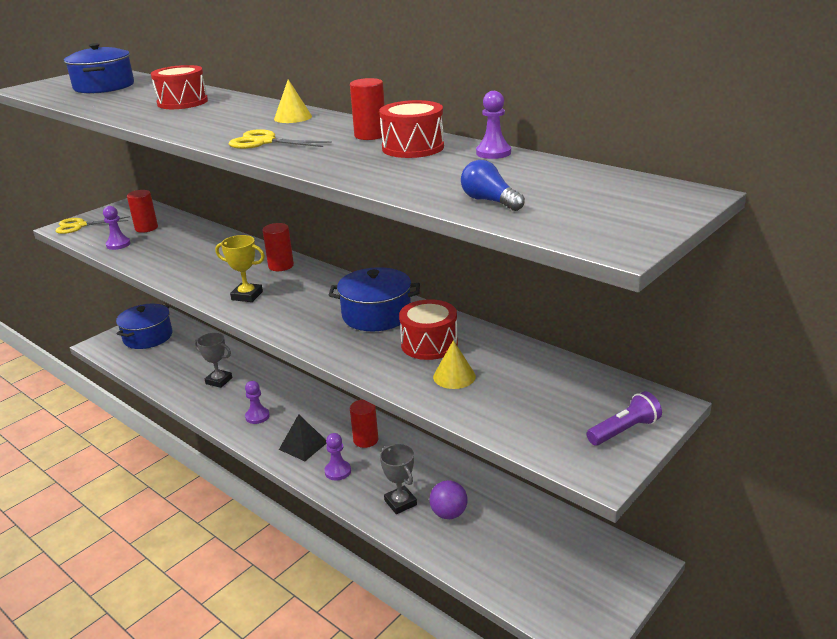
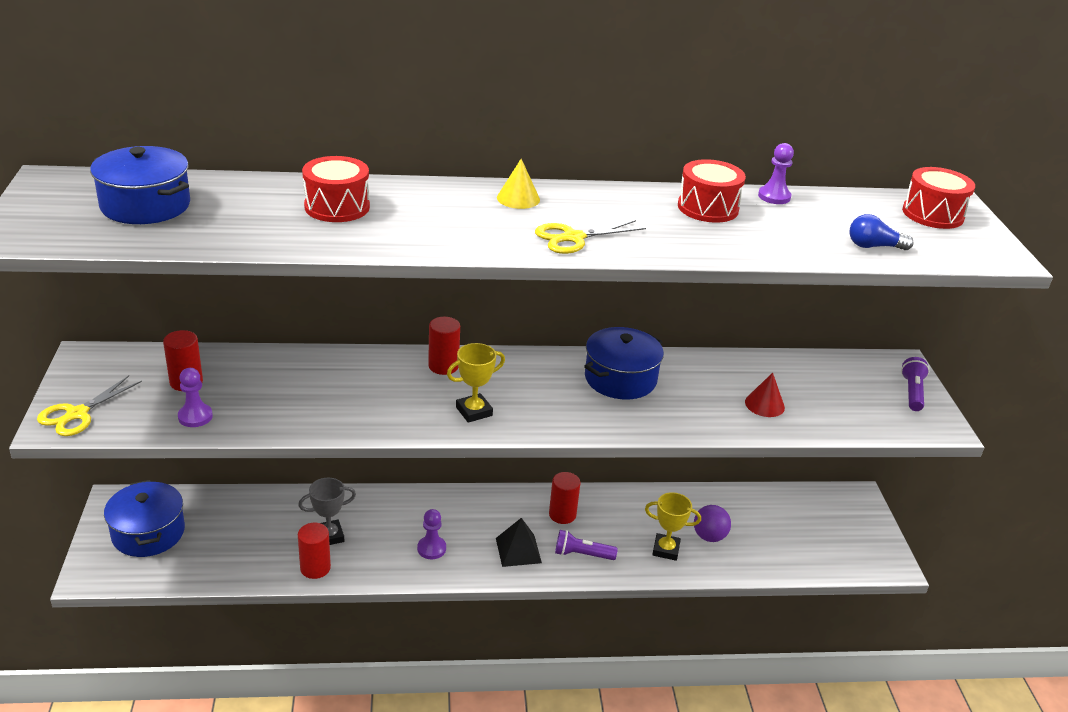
camera: 50 degrees left, 5 degrees up
(338, 471) = (582, 554): purple pawn -> purple flashlight
(370, 135) = (643, 203): red cylinder -> red cylinder (315, 568)
(400, 503) = (666, 549): grey trophy -> yellow trophy
(429, 344) = (703, 386): red drum -> red drum (932, 214)
(454, 376) = (764, 404): yellow cone -> red cone

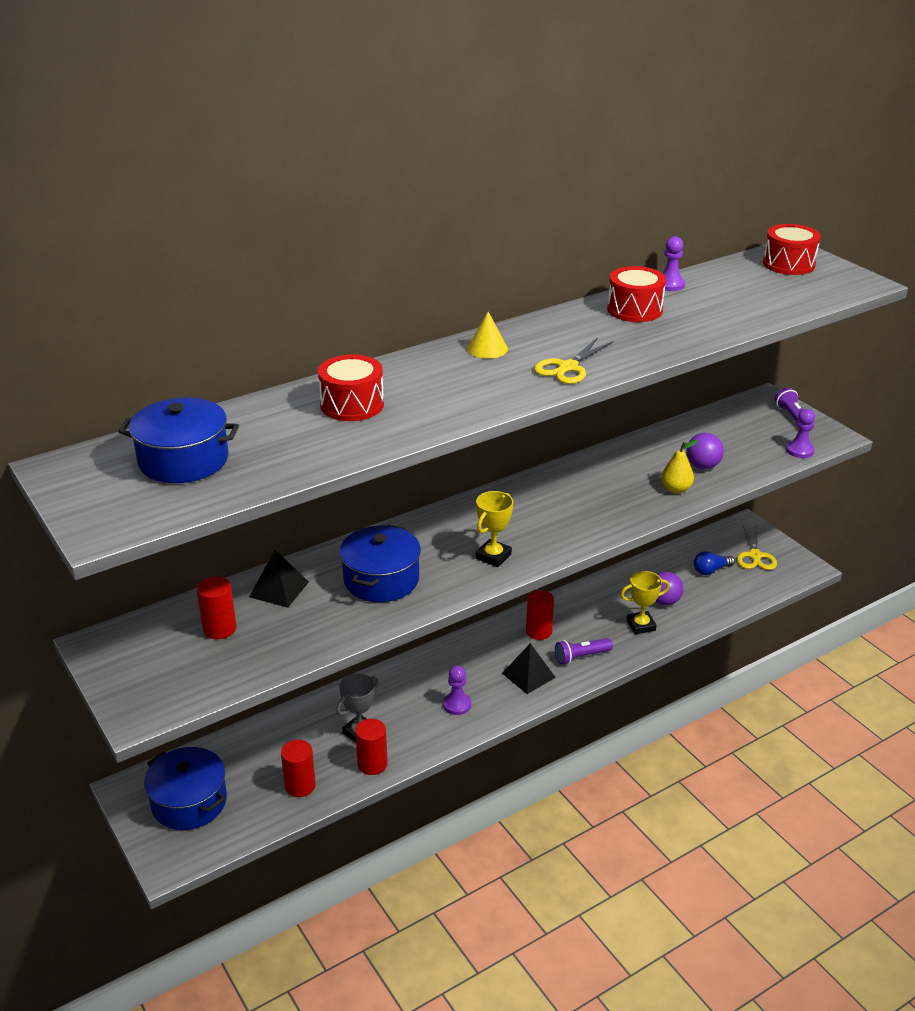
camera: 25 degrees left, 0 degrees up
(77, 414) = (148, 697): yellow scissors -> yellow scissors (755, 556)
(195, 416) = (261, 655): purple pawn -> purple pawn (799, 450)
(265, 368) = (279, 589): none -> black pyramid
(443, 366) = (430, 528): red cylinder -> red cylinder (300, 786)
(620, 379) = (580, 486): blue pot -> blue pot (381, 579)
(714, 416) = (676, 489): none -> yellow pear
(764, 404) = (702, 466): red cone -> purple ball
(873, 246) = (778, 303): blue light bulb -> blue light bulb (710, 570)

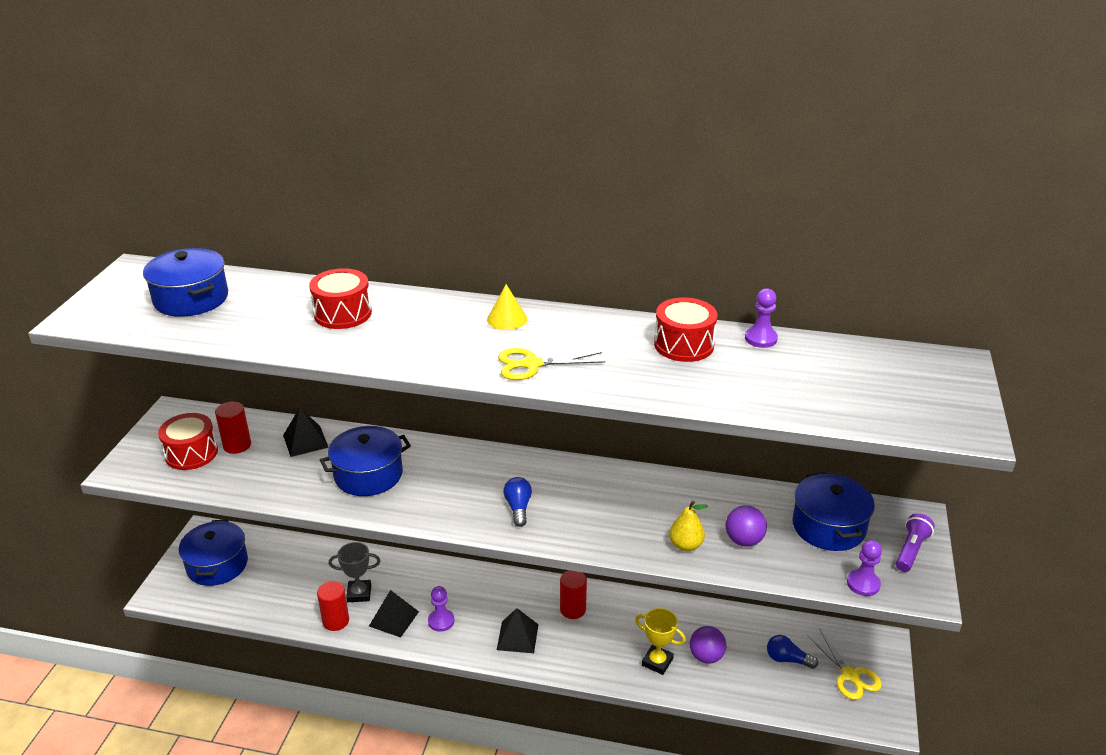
camera: 45 degrees right, 0 degrees up
(300, 786) = (280, 602): red cylinder -> none
(417, 729) = (394, 618): none -> black pyramid
(493, 556) = (461, 507): yellow trophy -> none
(534, 532) = (518, 508): none -> blue light bulb
(581, 657) = (574, 652): purple flashlight -> none
(733, 430) = (828, 526): none -> blue pot
(755, 556) = (850, 675): yellow scissors -> yellow scissors turned 75 degrees counterclockwise
(788, 264) = (922, 374): red drum -> red drum (191, 453)

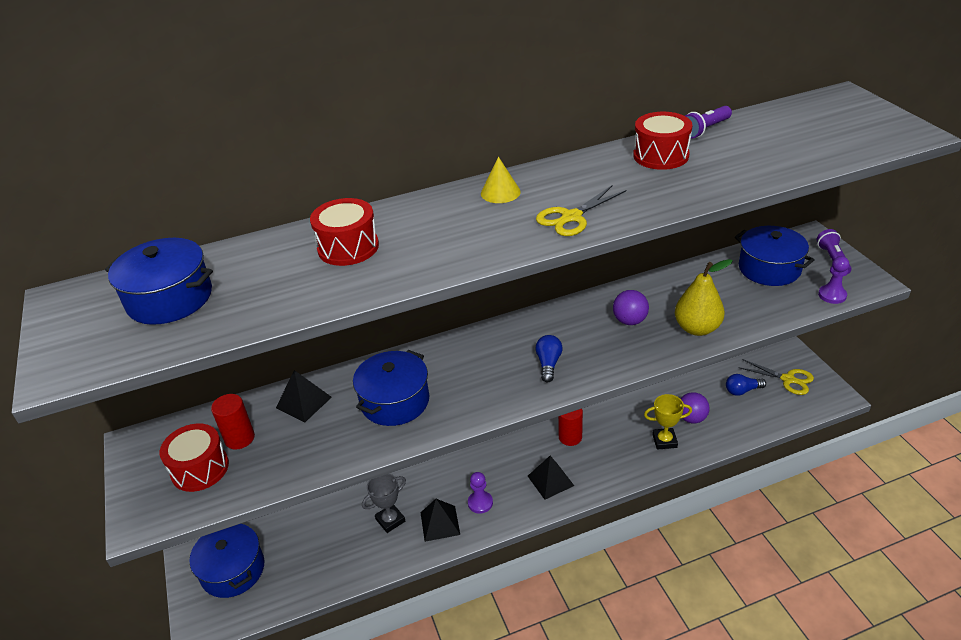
camera: 30 degrees left, 5 degrees up
(336, 621) = (392, 554): red cylinder -> none
(518, 508) = (548, 364): blue light bulb -> blue light bulb turned 45 degrees clockwise
(686, 545) = (697, 328): yellow pear -> yellow pear, size x1.54
(744, 540) = (729, 305): purple ball -> purple ball (629, 321)
(760, 339) = (705, 130): purple pawn -> purple flashlight

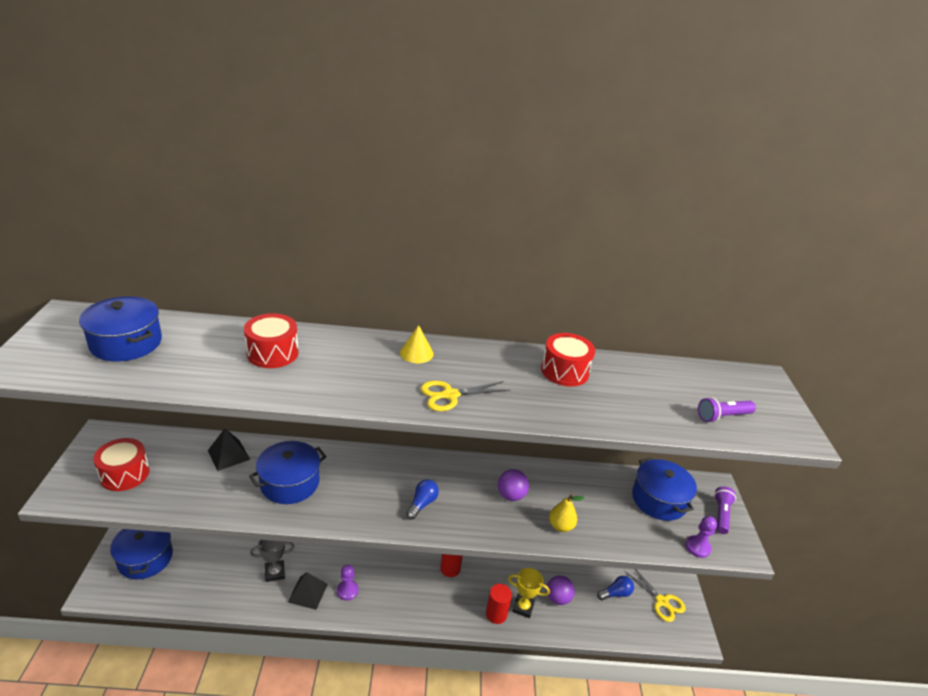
camera: 15 degrees right, 5 degrees down
(239, 438) = (167, 463): red cylinder -> red cylinder (496, 614)
(550, 480) = (411, 598): black pyramid -> none
(697, 328) = (560, 526): yellow pear -> yellow pear, size x0.65
(705, 130) = (620, 363): purple flashlight -> purple flashlight (722, 417)
(742, 390) = (615, 593): blue light bulb -> blue light bulb turned 150 degrees clockwise

